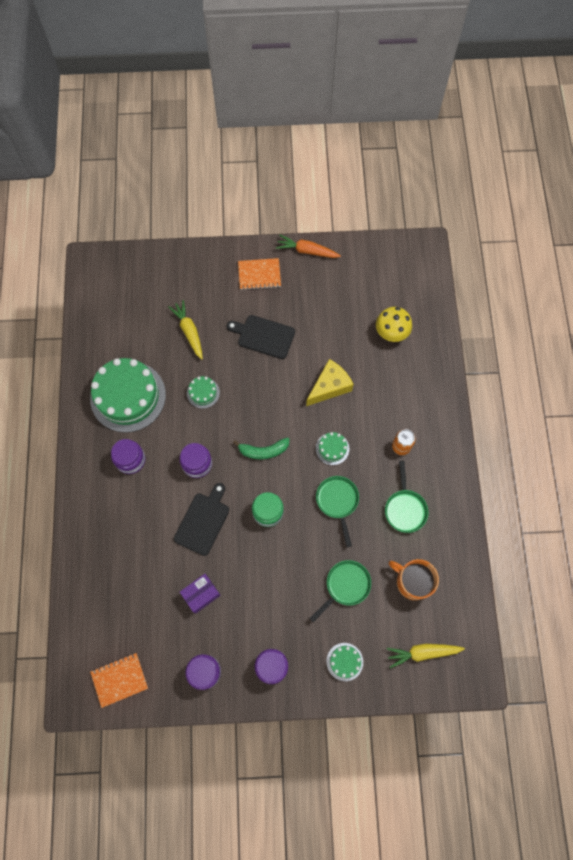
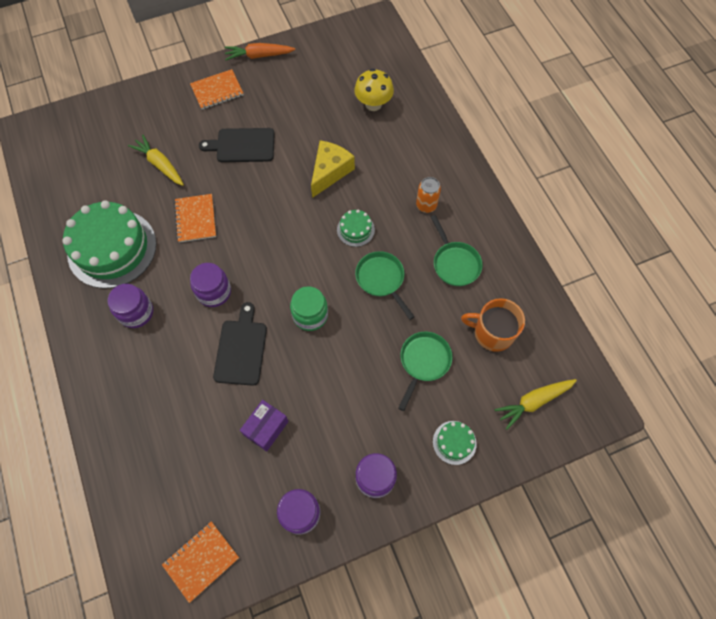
camera: 20 degrees left, 5 degrees down
(203, 393) = (196, 219): green cake -> orange notebook
(263, 451) = (282, 255): green banana -> none

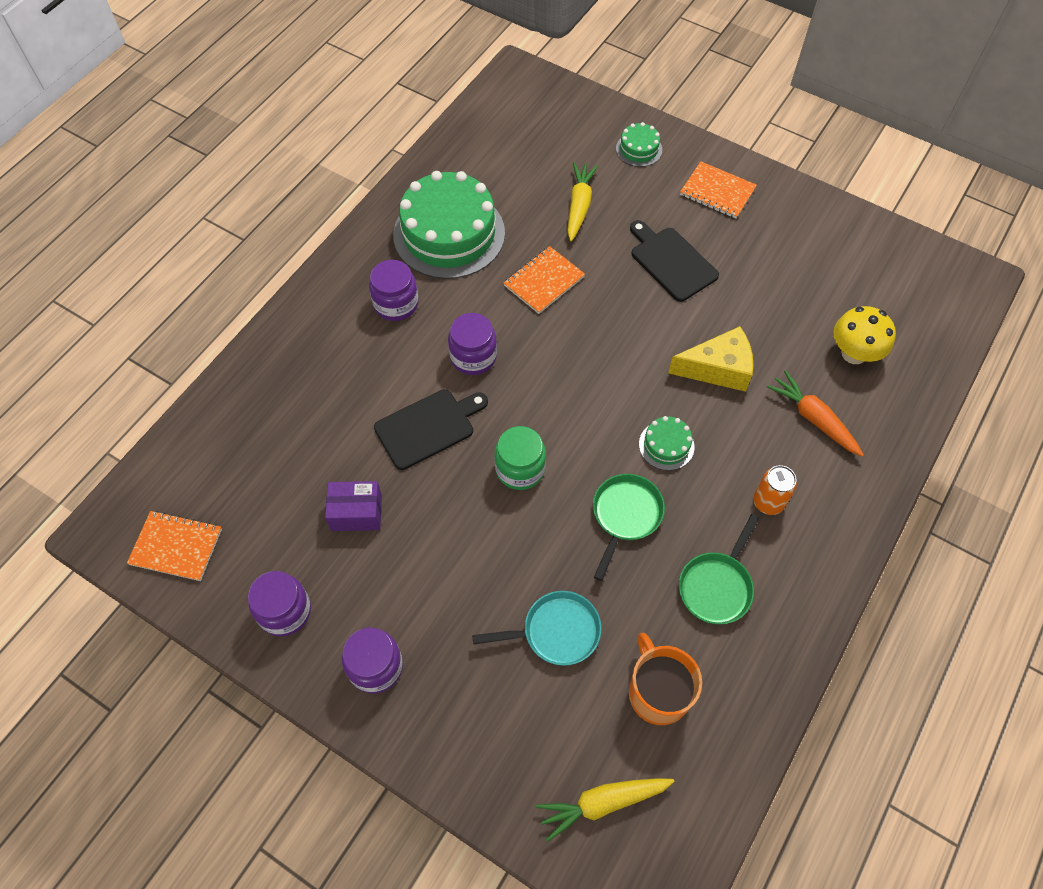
camera: 55 degrees right, 5 degrees down
(258, 56) = (801, 197): orange carrot -> orange carrot (813, 418)
(423, 362) = (556, 632): green pan -> turquoise pan
(454, 442) = (479, 733): green cake -> green cake (639, 149)
(533, 402) = (602, 803): yellow carrot -> yellow carrot turned 45 degrees counterclockwise

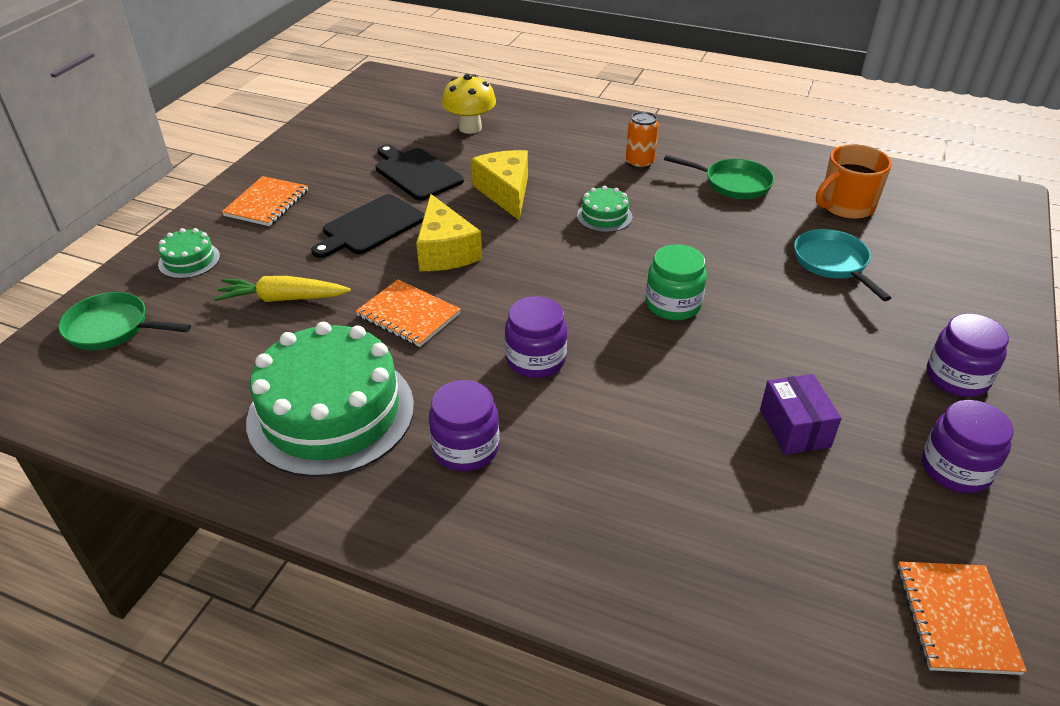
camera: 100 degrees left, 20 degrees down
(428, 427) = (650, 384): black cutting board -> black cutting board (416, 173)
(602, 803) = (957, 226): yellow carrot -> none
(625, 516) = (692, 234): green pan -> green pan (112, 328)
(626, 312) = (445, 251): none -> yellow cheese
(813, 418) = (545, 145): orange carrot -> none

